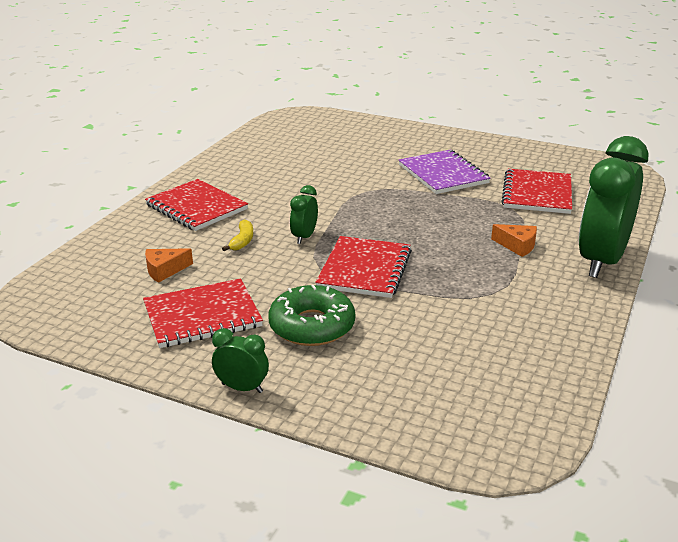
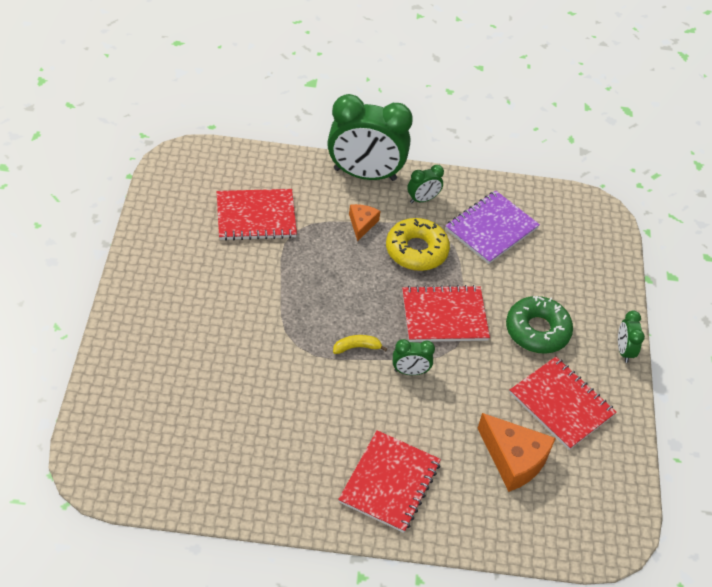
camera: 115 degrees left, 20 degrees up
(164, 270) = (514, 459): orange cheese -> orange cheese, size x1.79
(242, 241) = (438, 417): yellow banana -> yellow banana (356, 347)
(443, 174) = (235, 290): purple notebook -> purple notebook (491, 229)
(468, 271) = (416, 250): none -> yellow donut
(554, 292) = (422, 199): none -> green clock

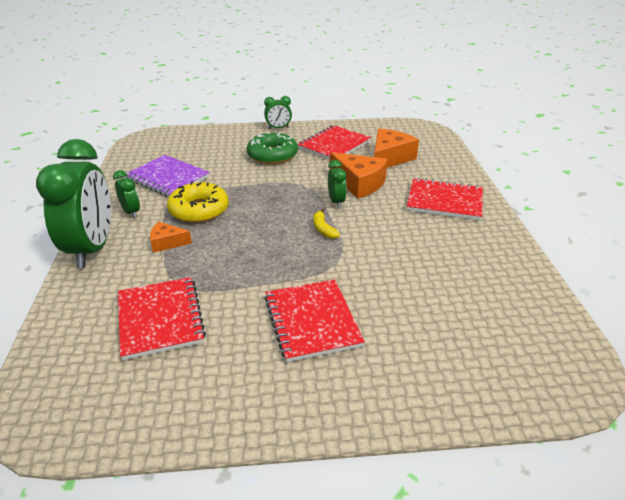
camera: 95 degrees left, 15 degrees down
(444, 316) = (271, 191): red notebook -> red notebook (312, 321)
(448, 405) = (359, 183): none -> orange cheese

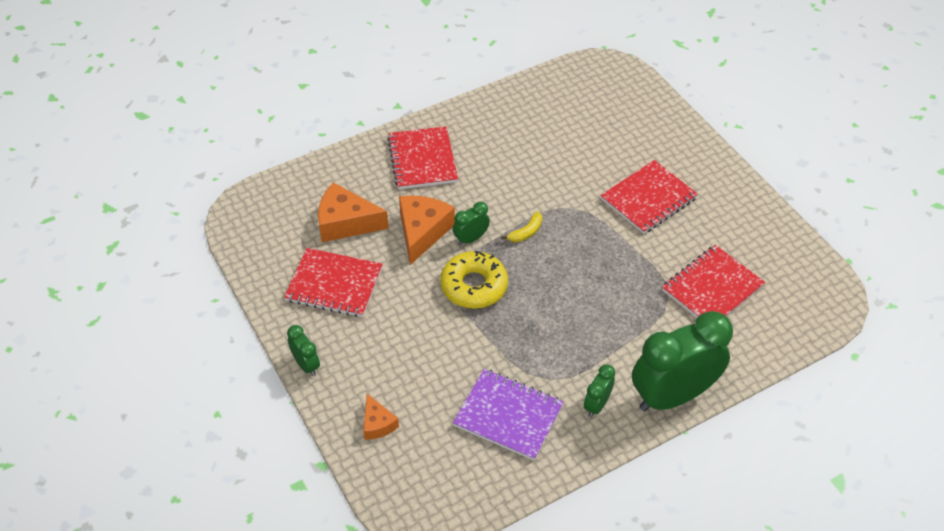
camera: 115 degrees left, 15 degrees up
(167, 178) = (508, 415): purple notebook -> purple notebook turned 75 degrees counterclockwise
(167, 243) = (623, 340): orange cheese -> orange cheese (377, 424)
(199, 210) = (555, 345): yellow donut -> yellow donut (474, 286)
(272, 155) = (394, 336): green donut -> none

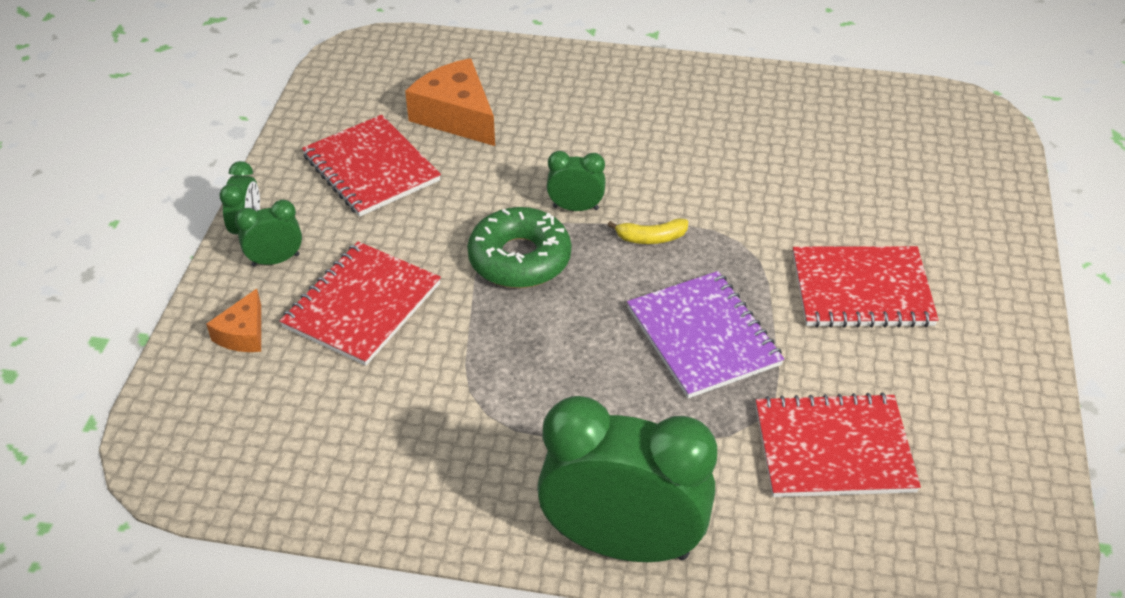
camera: 40 degrees right, 5 degrees down
(422, 159) = (616, 98): red notebook -> red notebook (362, 305)
(422, 232) = (528, 170): orange cheese -> none
(474, 286) = (519, 259): yellow donut -> green donut
(508, 415) = (391, 423): purple notebook -> purple notebook (703, 336)
(596, 405) = (510, 484): green clock -> green clock (275, 260)

